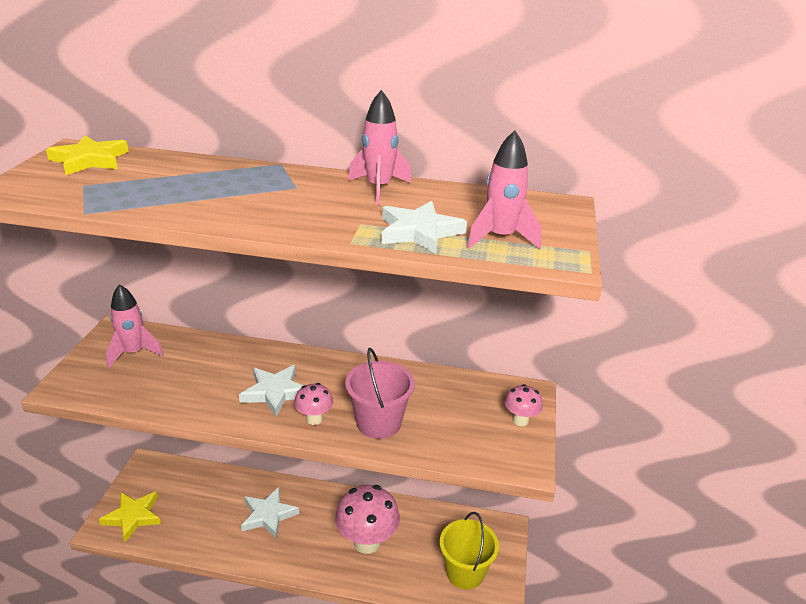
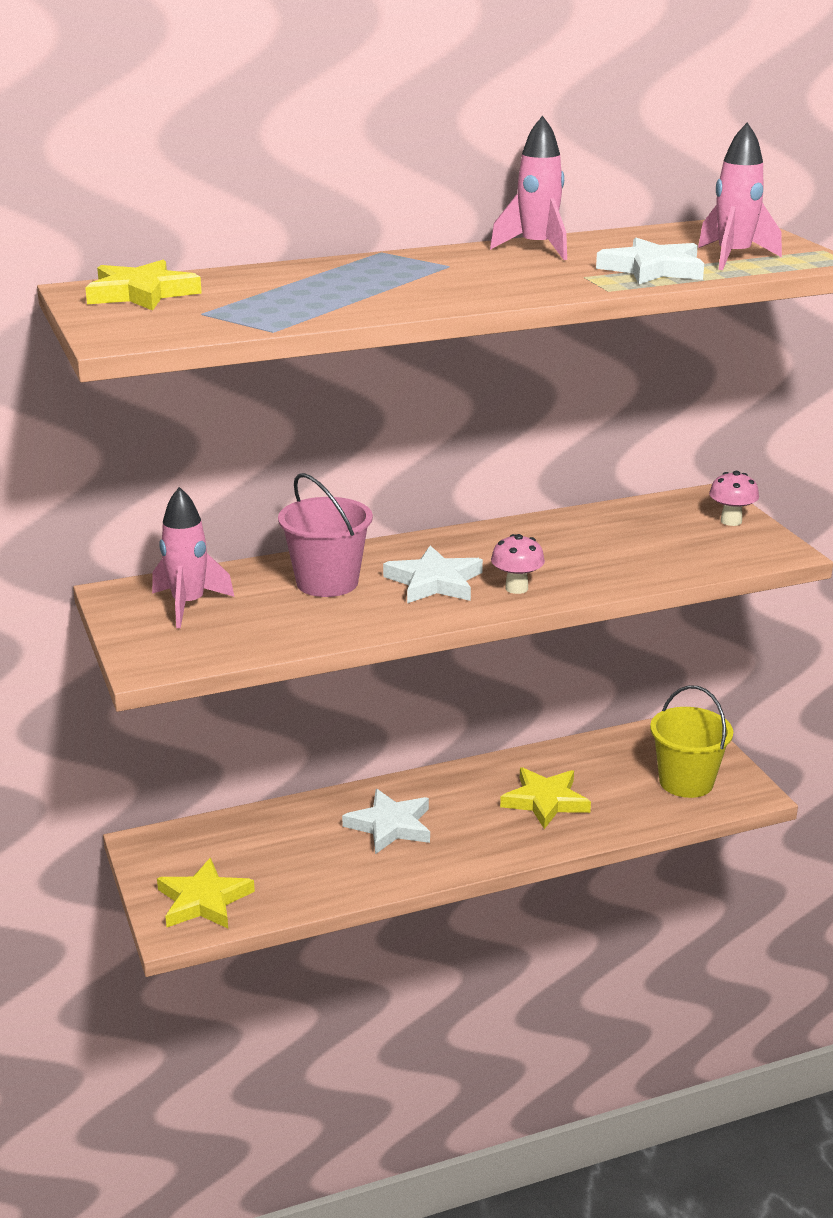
camera: 30 degrees left, 5 degrees down
(367, 542) = (545, 801): pink mushroom -> yellow star
(379, 423) = (591, 568): pink bucket -> pink bucket (327, 582)

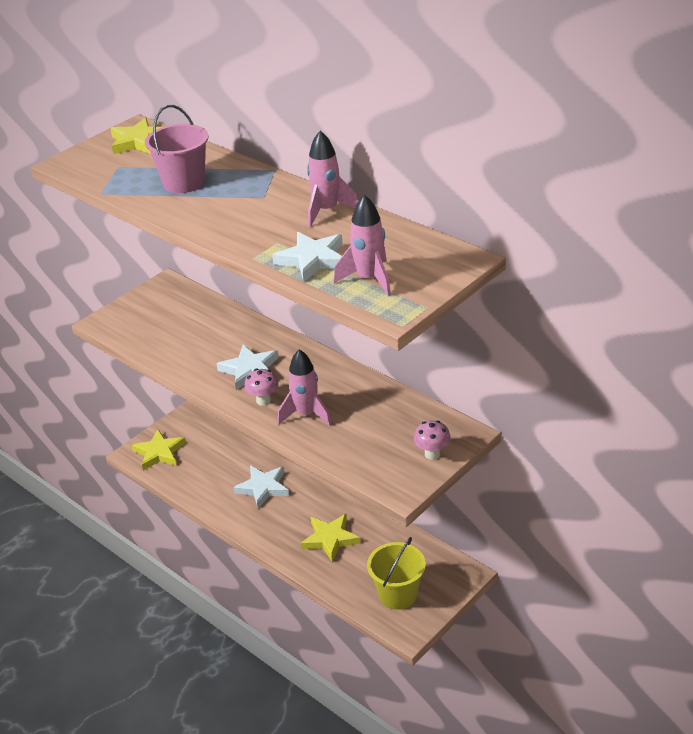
camera: 65 degrees right, 10 degrees up
(188, 605) = (168, 307): pink rocket -> pink rocket (306, 414)
(327, 582) = (223, 336): pink bucket -> pink bucket (184, 182)

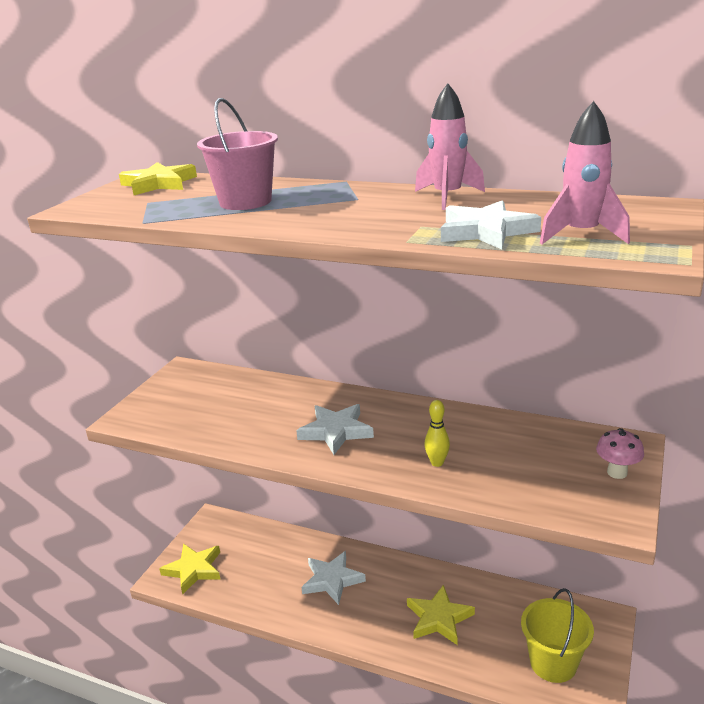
camera: 20 degrees left, 10 degrees down
(263, 400) = (375, 459): pink mushroom -> none
(306, 414) = (437, 463): pink rocket -> yellow bowling pin

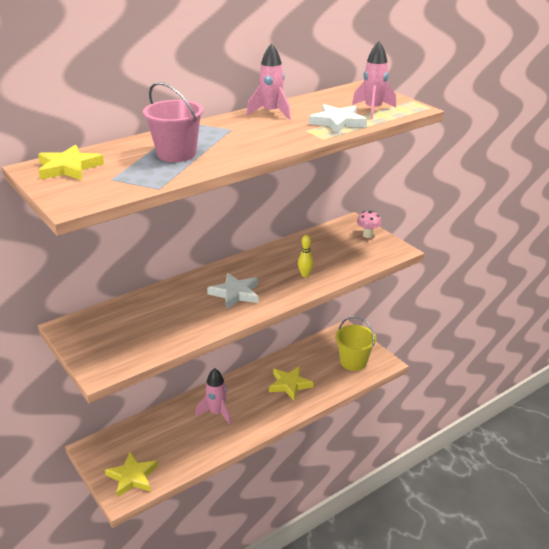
camera: 60 degrees left, 5 degrees up
(332, 580) = (217, 413): white star -> pink rocket

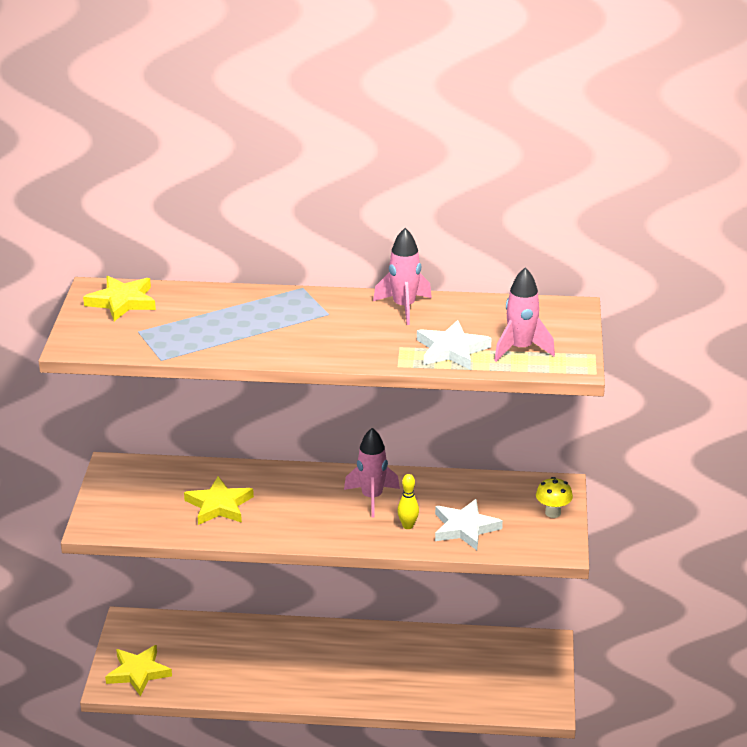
camera: 40 degrees right, 0 degrees up
(176, 154) = (231, 325): pink bucket -> none
(217, 413) = (287, 656): pink rocket -> pink rocket (372, 498)
(235, 293) = (307, 510): white star -> white star (465, 528)
(289, 384) = (401, 670): yellow star -> yellow star (219, 505)
(353, 362) = (510, 686): yellow bucket -> none
(368, 235) = (553, 513): pink mushroom -> yellow mushroom

